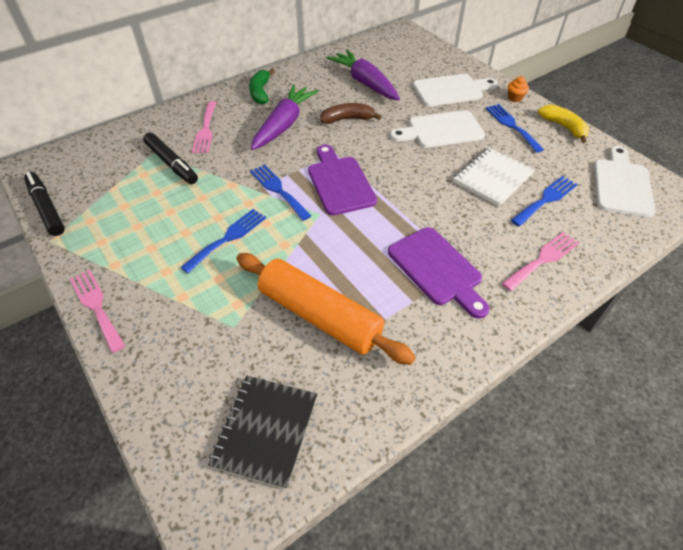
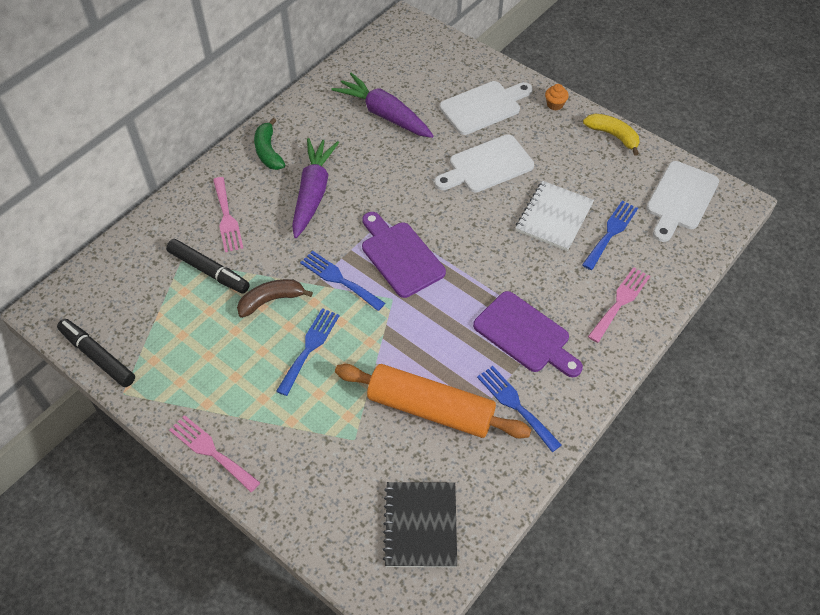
camera: 15 degrees left, 5 degrees up
(347, 119) = (381, 171): brown banana -> brown banana (271, 300)
(512, 126) = (559, 144): blue fork -> blue fork (515, 405)
(622, 185) = (680, 199): white cutting board -> white cutting board turned 150 degrees counterclockwise

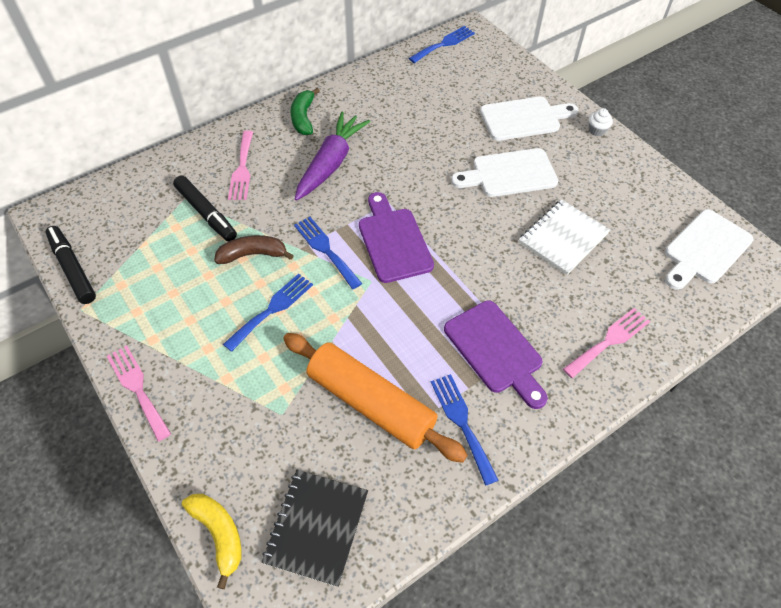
camera: 15 degrees right, 0 degrees up
(384, 114) = (424, 107): purple carrot -> none
(555, 104) = (596, 130): orange cupcake -> white cupcake
(611, 232) = (619, 267): blue fork -> blue fork (444, 44)
(613, 136) = (649, 172): yellow banana -> yellow banana (219, 534)

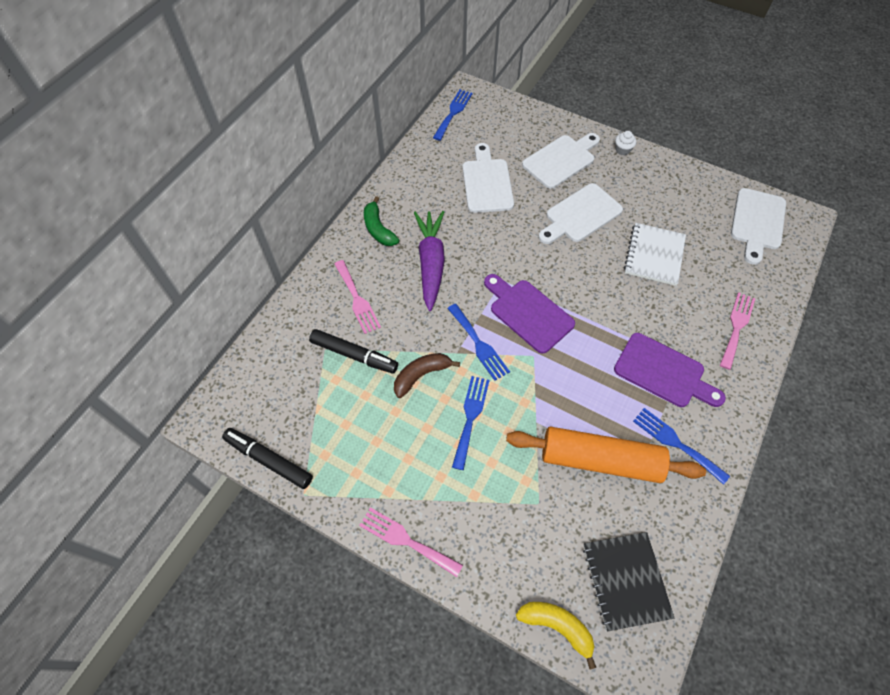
camera: 25 degrees left, 5 degrees up
(325, 249) = (479, 344): blue fork -> blue fork turned 150 degrees counterclockwise
(434, 113) = (487, 182): none -> white cutting board

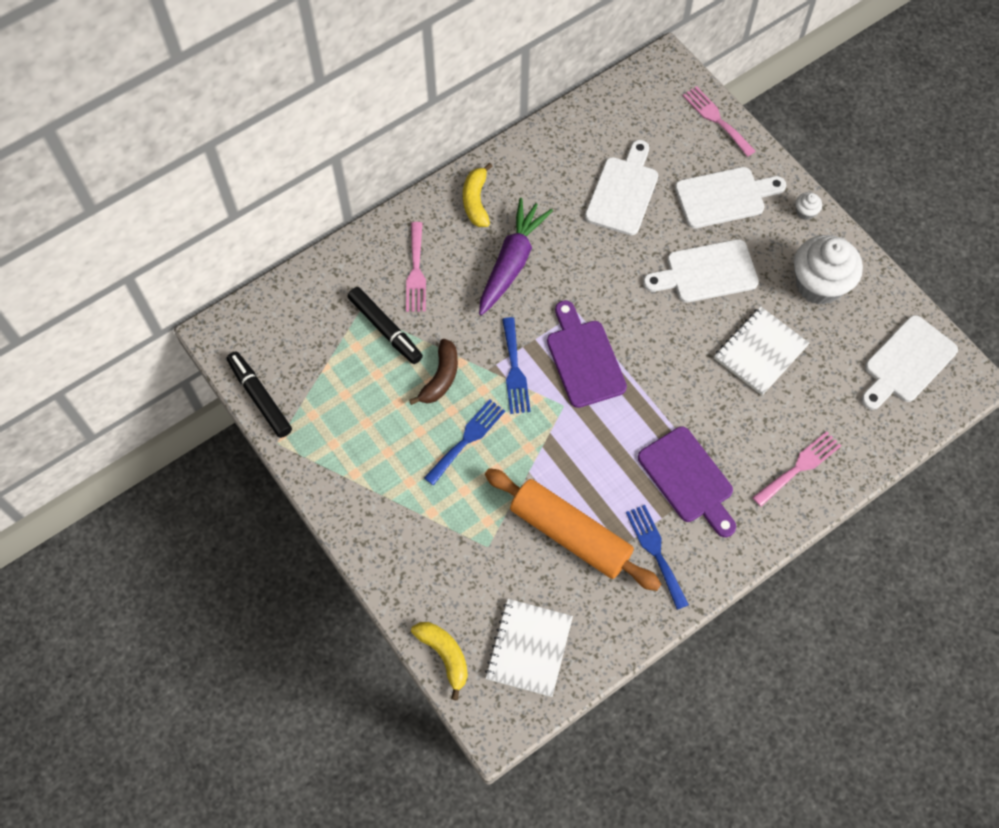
camera: 25 degrees right, 5 degrees up
(378, 229) = (476, 201): green banana -> yellow banana
(406, 540) = (349, 523): pink fork -> pink fork (716, 119)
(421, 375) = (440, 377): brown banana -> brown banana turned 120 degrees clockwise
(453, 113) = (633, 88): blue fork -> none
(625, 581) = (529, 648): black notebook -> white notebook
(663, 193) = (819, 284): none -> white cupcake

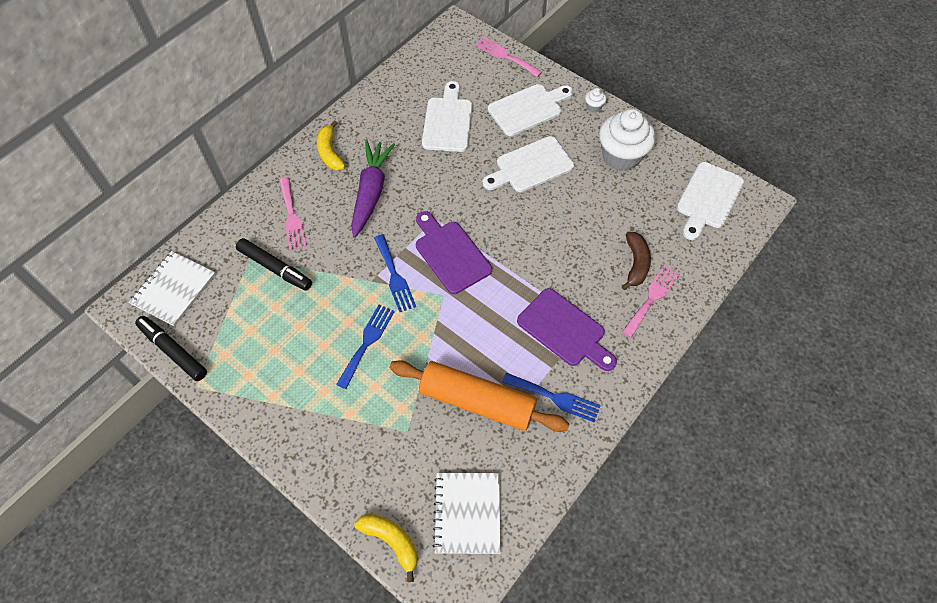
camera: 15 degrees left, 5 degrees down
(440, 377) = (332, 297): brown banana -> brown banana (636, 264)
(656, 552) = (555, 398): blue fork -> blue fork turned 150 degrees clockwise
(760, 352) = (592, 216): white notebook -> white notebook (174, 289)

